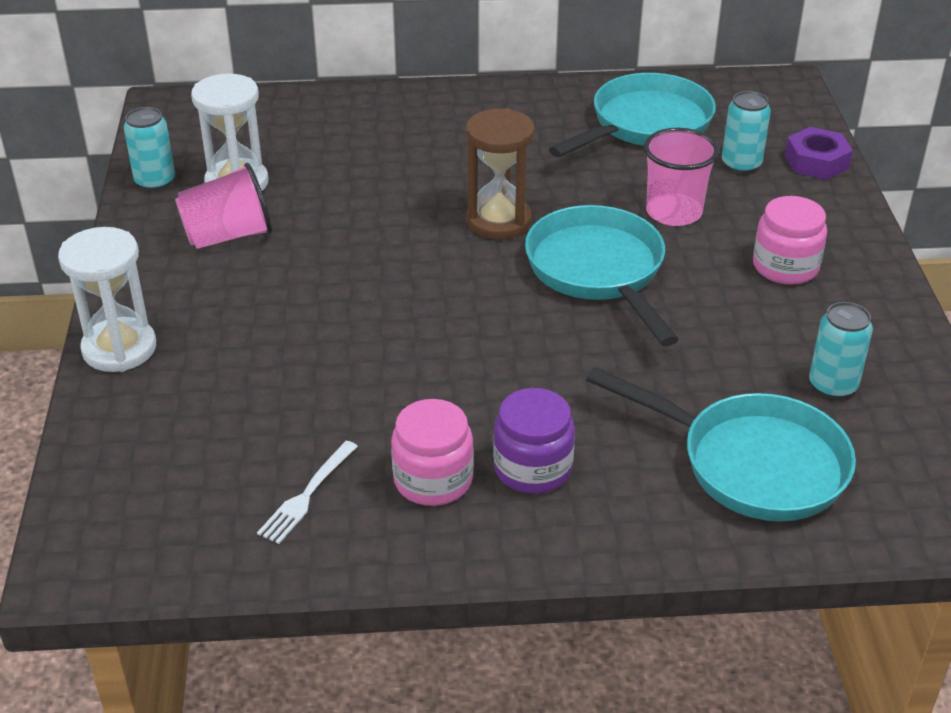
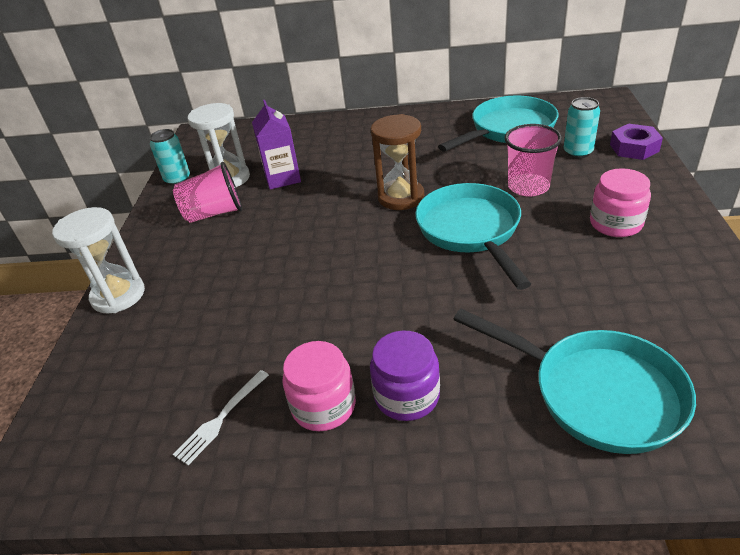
camera: 10 degrees right, 0 degrees up
(319, 185) = (282, 178): none -> purple carton
(832, 385) = (663, 320): turquoise can -> none

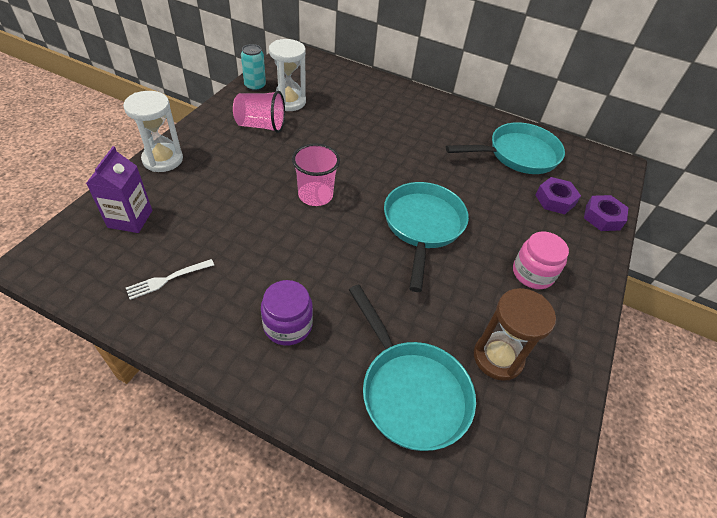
camera: 15 degrees right, 10 degrees up
(282, 178) = (325, 118): purple carton -> purple carton (130, 219)
(323, 406) = (233, 304): pink jar -> none
(401, 197) = (394, 174): brown hourglass -> brown hourglass (498, 357)
(528, 187) = (493, 211): pink cup -> pink cup (315, 195)
(578, 152) = (555, 200): turquoise can -> purple nut

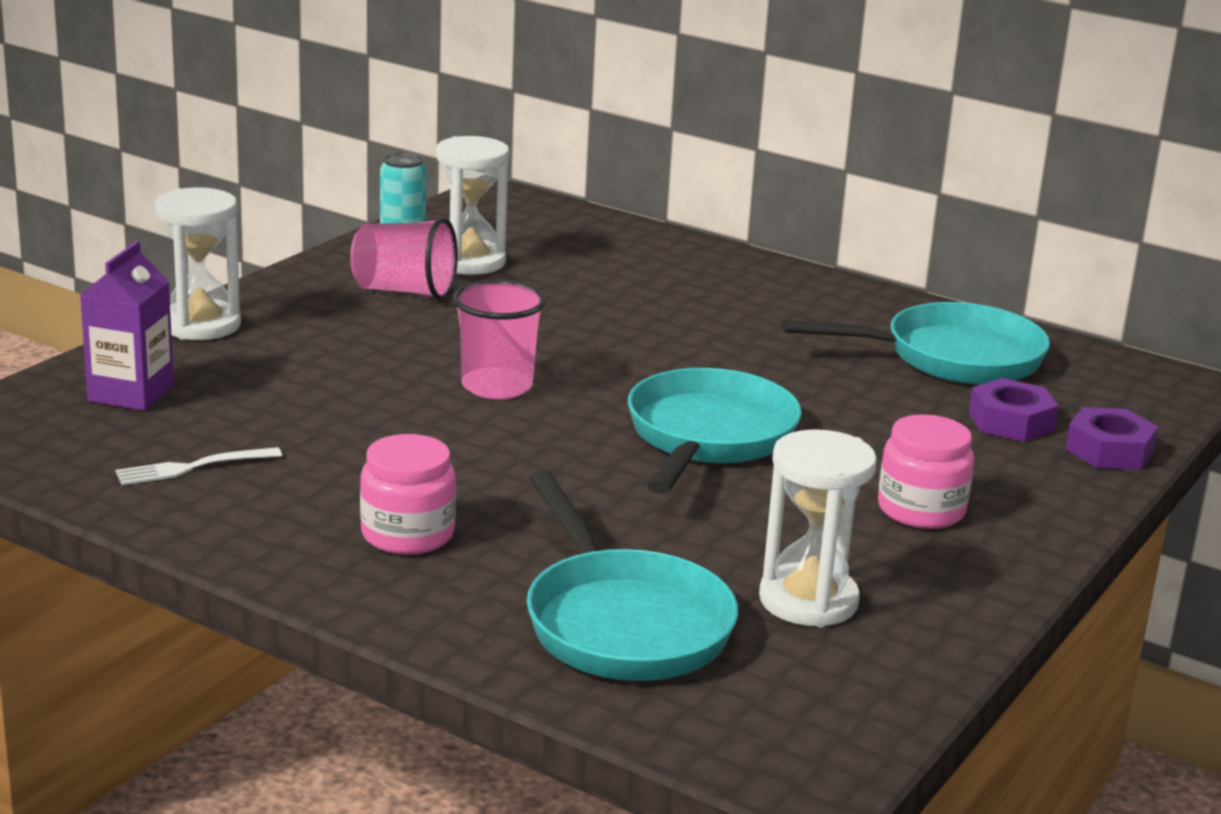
camera: 10 degrees right, 25 degrees down
(288, 325) = (407, 534): purple jar -> pink jar
(498, 357) = (808, 601): brown hourglass -> white hourglass

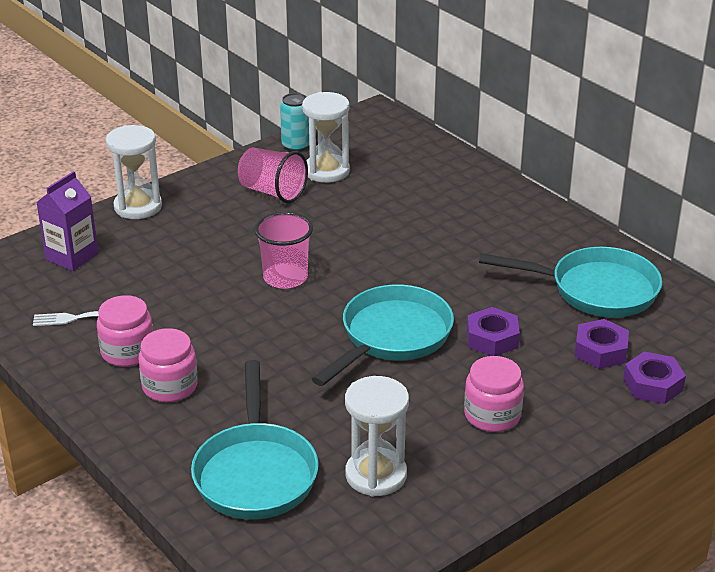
camera: 20 degrees right, 10 degrees up
(307, 500) = (127, 352): none -> pink jar
(853, 424) = (492, 338): none -> purple nut

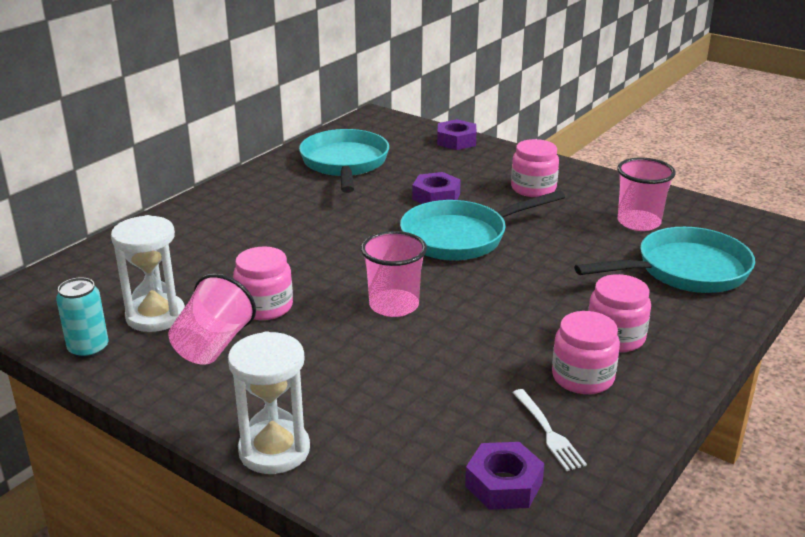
camera: 105 degrees left, 5 degrees down
(72, 256) = (421, 478): purple carton -> none
(316, 217) = (265, 306): none -> pink jar
(376, 475) = (638, 222): white hourglass -> pink cup
(392, 337) = (460, 237): turquoise pan -> turquoise pan turned 45 degrees counterclockwise
(600, 351) = (426, 158): purple nut -> purple nut (503, 484)

